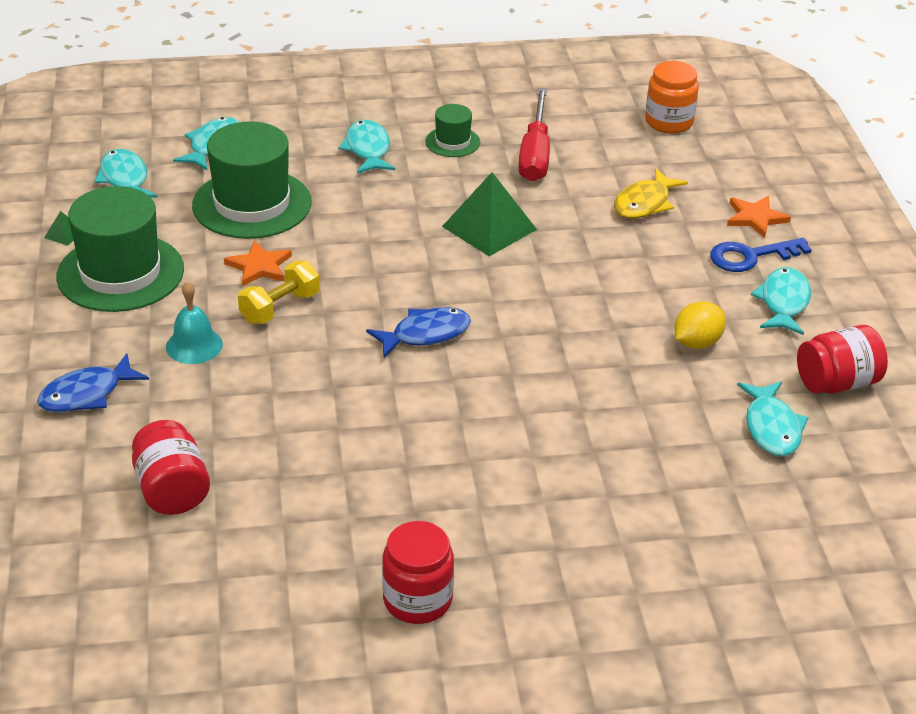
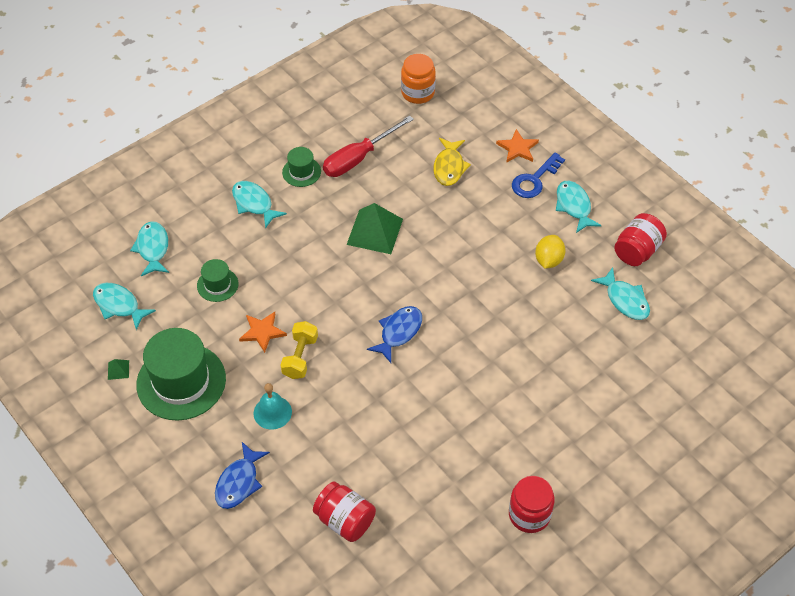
camera: 30 degrees left, 15 degrees up
(252, 204) = (217, 285): green hat -> green hat, size x0.49
(535, 154) = (358, 158): red screwdriver -> red screwdriver turned 75 degrees clockwise

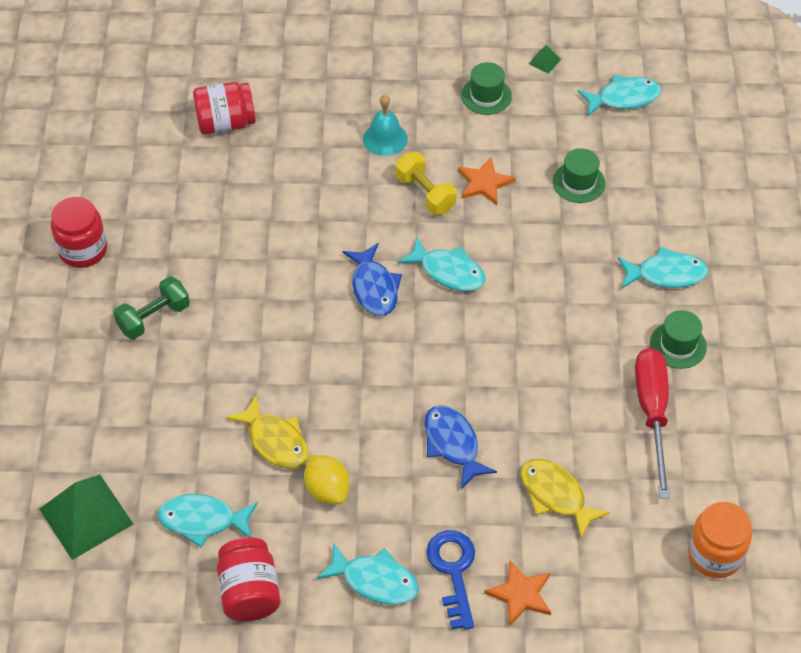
camera: 130 degrees right, 0 degrees up
(153, 248) = (677, 159): turquoise fish -> turquoise fish (448, 272)
(181, 381) = (486, 96): green hat -> green hat, size x0.49
(239, 482) = (339, 78): blue fish -> blue fish (453, 444)
(375, 231) = (525, 355): green pyramid -> green pyramid (86, 516)
(534, 429) = (154, 318): none -> green dumbbell
(546, 304) = (275, 441): none -> yellow fish

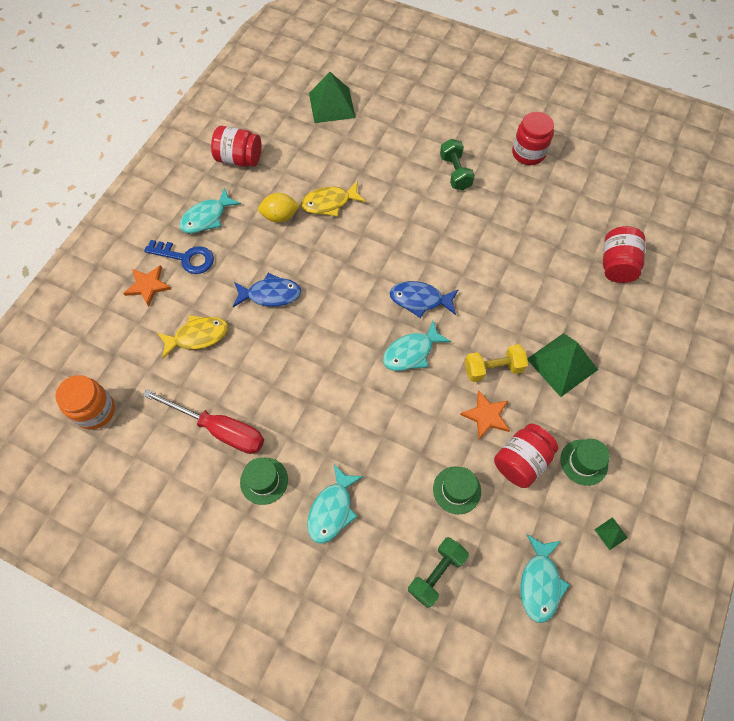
camera: 115 degrees right, 10 degrees up
(203, 520) = (297, 153): turquoise fish -> none
(385, 138) = (562, 364): turquoise bell -> green pyramid
(516, 142) = (521, 461): none -> red jar
(668, 172) = (436, 574): none -> green dumbbell

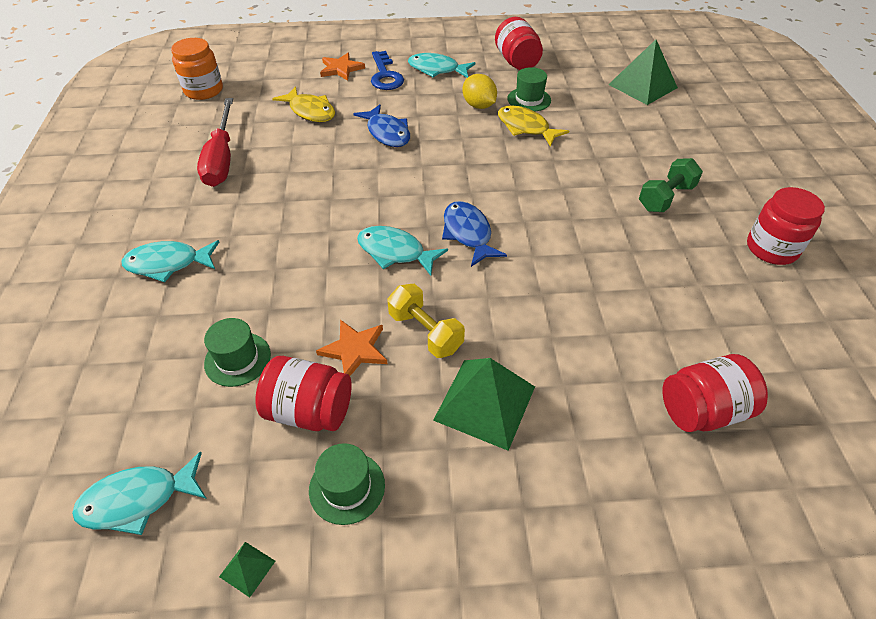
camera: 60 degrees right, 15 degrees down
(264, 481) = (180, 205): green hat -> green hat (529, 99)
(436, 574) = (119, 381): green dumbbell -> none

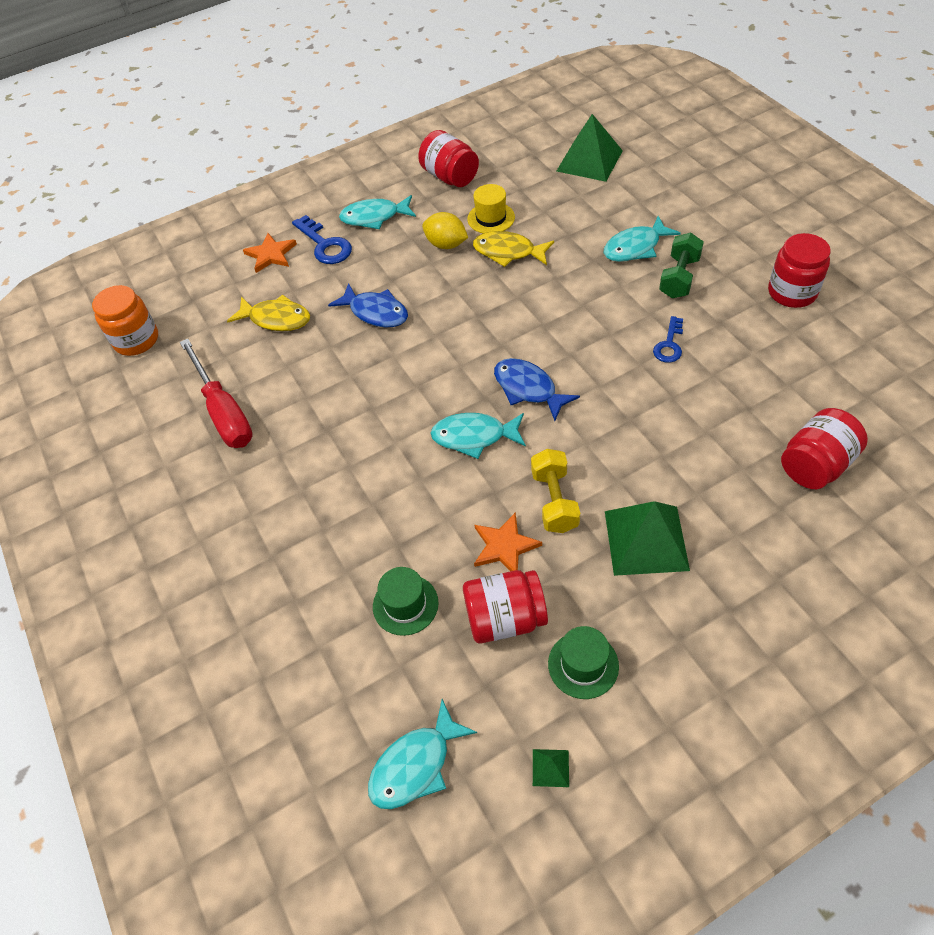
camera: 20 degrees left, 5 degrees up
(168, 264) = (262, 546): turquoise fish -> turquoise fish (635, 247)
(425, 332) = (554, 501): yellow dumbbell -> yellow dumbbell turned 60 degrees clockwise
(529, 99) = (491, 218): green hat -> yellow hat
(620, 247) = (669, 344): none -> blue key

